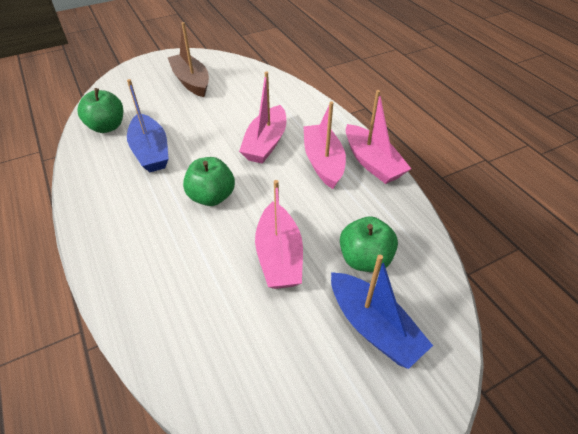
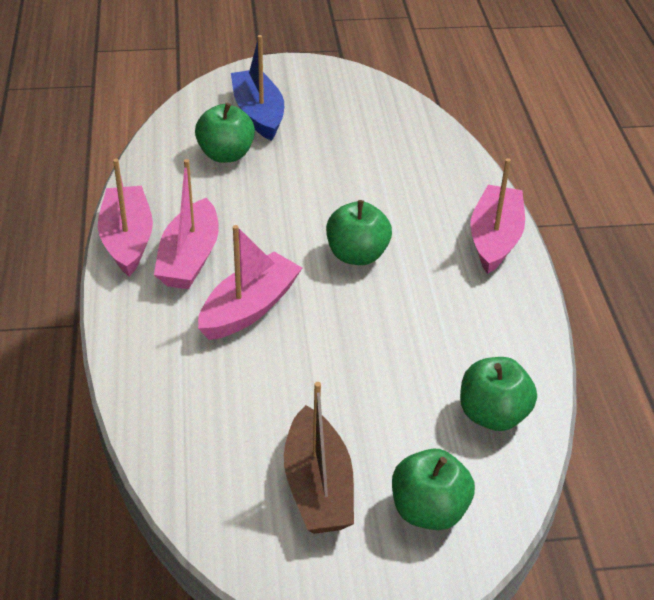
camera: 160 degrees left, 5 degrees down
(138, 85) = (429, 510): none -> green apple
(151, 151) = (425, 344): blue boat -> none
(279, 256) = (309, 178): pink boat -> pink boat (495, 239)

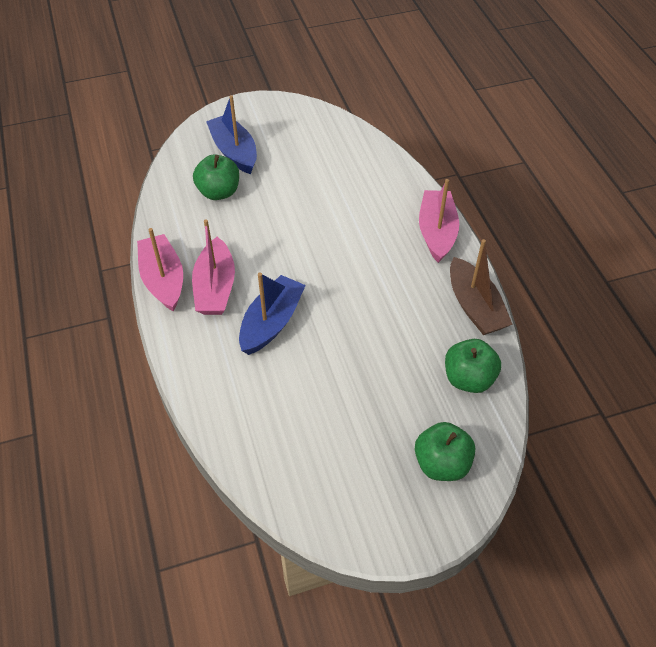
camera: 10 degrees left, 10 degrees up
(249, 308) = (271, 322): pink boat -> blue boat
(318, 487) = (359, 460): brown boat -> brown boat (474, 306)
(357, 255) = (340, 263): green apple -> none

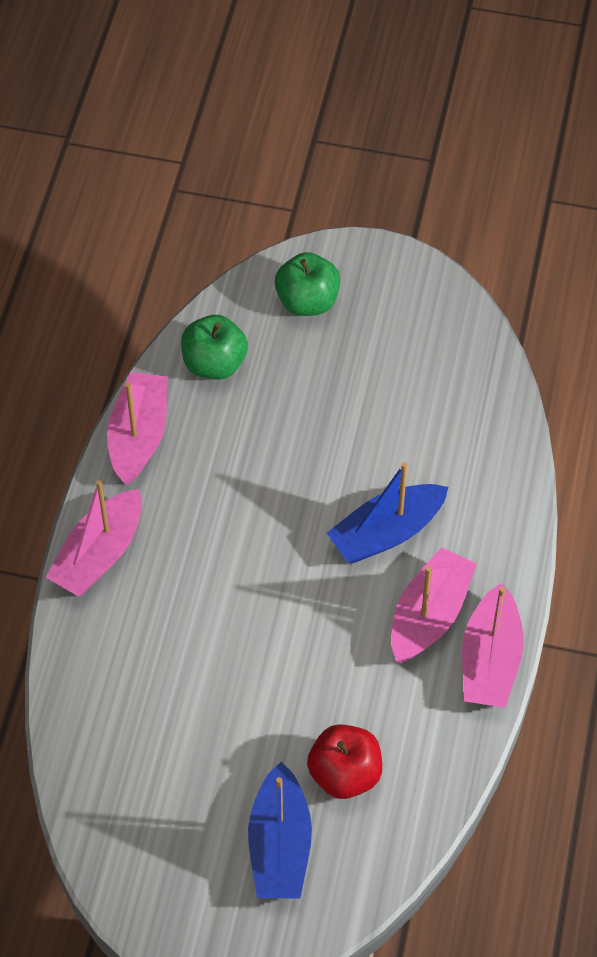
camera: 150 degrees left, 5 degrees up
(219, 192) = (345, 774): green apple -> red apple
(474, 306) = (139, 436): brown boat -> pink boat

